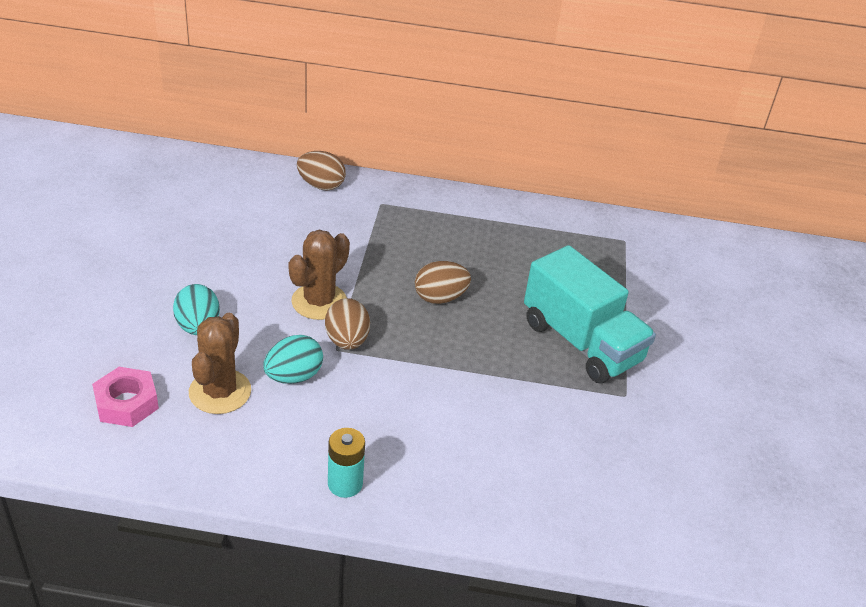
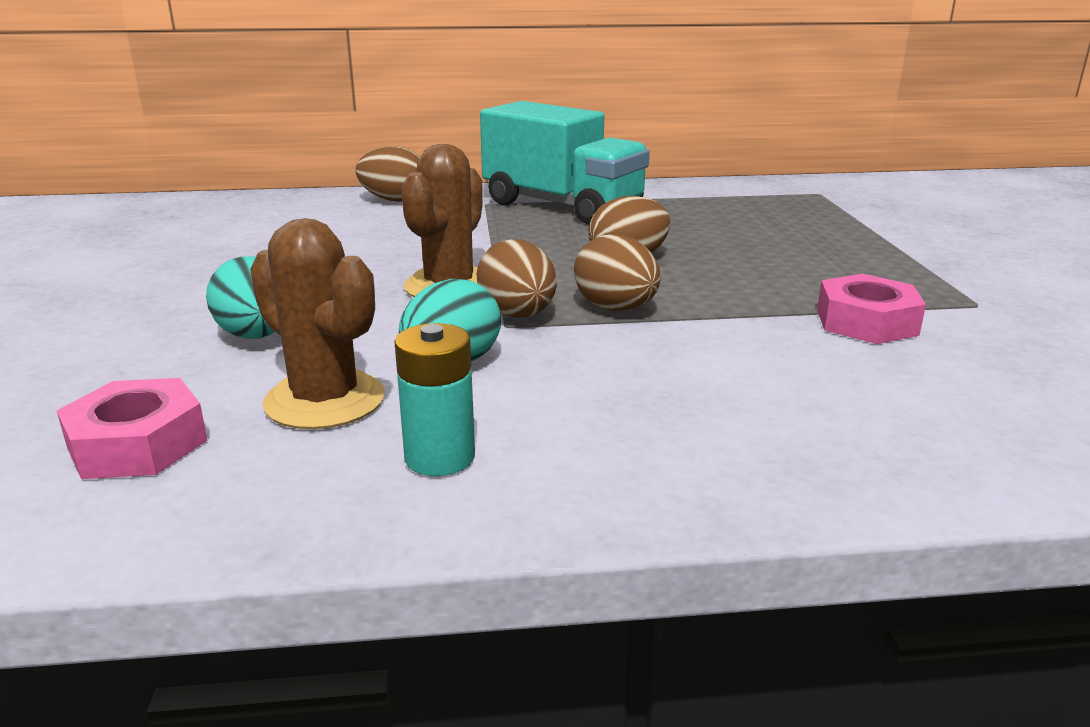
camera: 10 degrees left, 15 degrees down
(220, 392) = (325, 400): brown cactus -> brown cactus turned 45 degrees counterclockwise
(345, 484) = (634, 477): turquoise battery -> turquoise battery (439, 457)
(406, 347) = (616, 308): none -> brown egg
(544, 395) = (866, 322): none -> pink nut
(581, 342) = (860, 270): turquoise truck -> turquoise truck (562, 206)

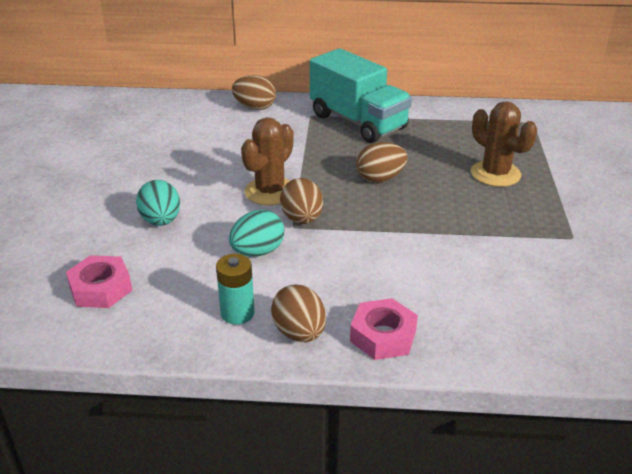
camera: 10 degrees right, 10 degrees up
(325, 400) = (189, 271): brown cactus -> brown cactus (495, 174)
(616, 308) = (358, 219): brown egg -> brown egg (299, 333)
(866, 322) = (497, 245): pink nut -> pink nut (383, 336)

